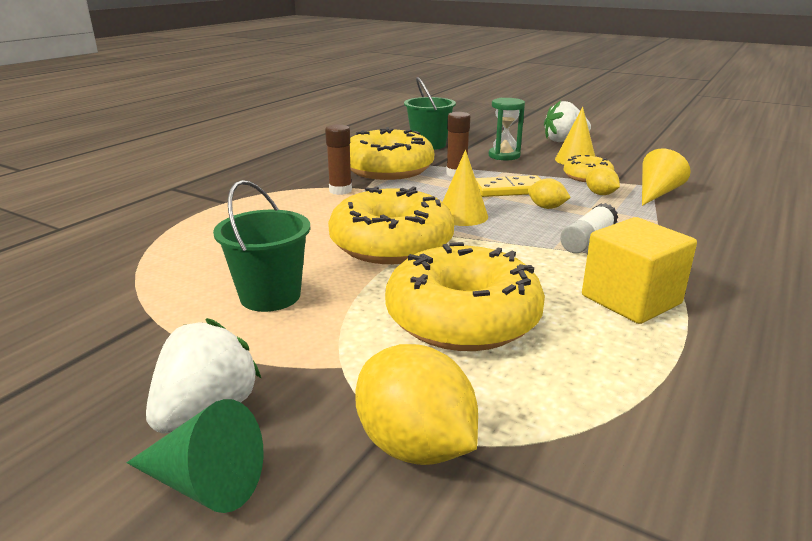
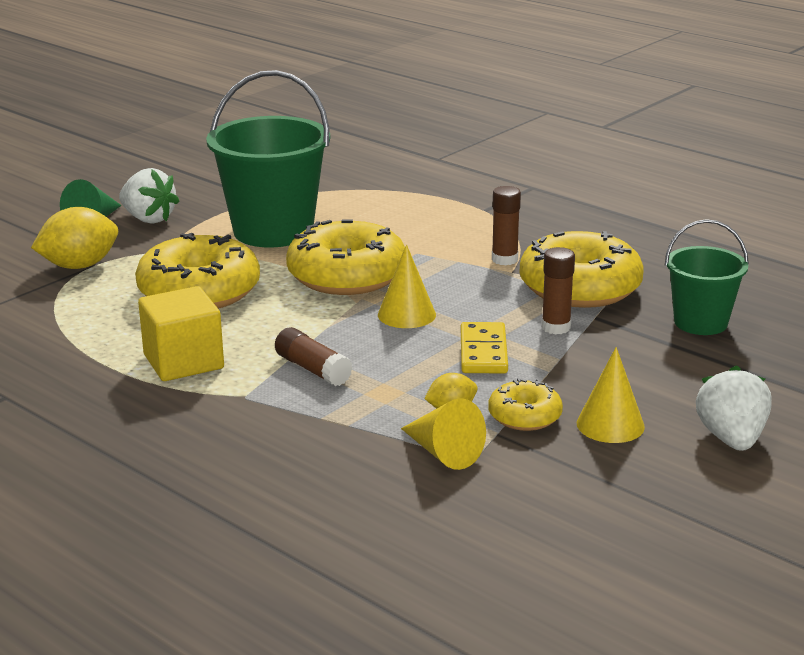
camera: 100 degrees right, 0 degrees up
(270, 296) = (273, 231): green bucket -> green bucket, size x1.73
(504, 156) = (638, 371): green hourglass -> none
(546, 207) = (414, 365): yellow lemon -> none
(587, 240) = (313, 369): white glue stick -> brown glue stick

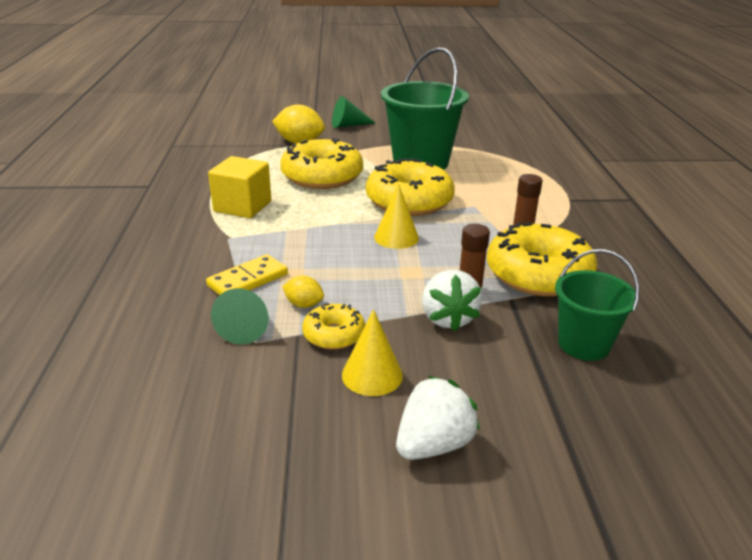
camera: 45 degrees right, 5 degrees up
(148, 219) = (374, 133): white strawberry -> white strawberry (448, 318)
(313, 369) = (287, 241): brown glue stick -> none
(443, 453) = (246, 327): yellow cone -> green cone
(483, 352) = (393, 281): yellow domino -> yellow domino (248, 280)

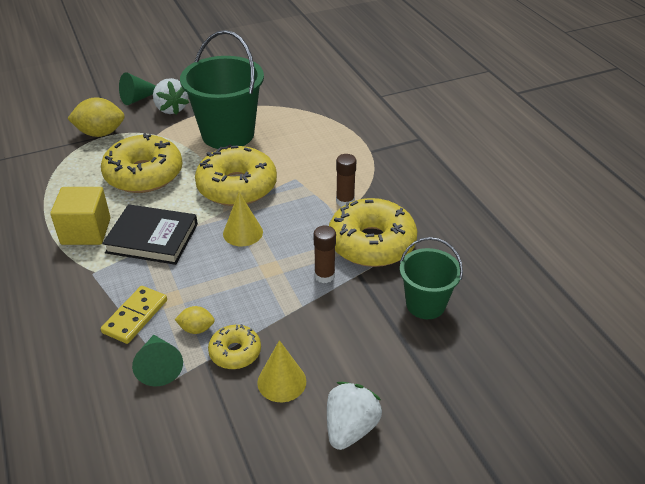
camera: 20 degrees left, 10 degrees up
(302, 223) = (152, 238): none -> black book
(448, 318) = (318, 309): white strawberry -> white strawberry (171, 109)

